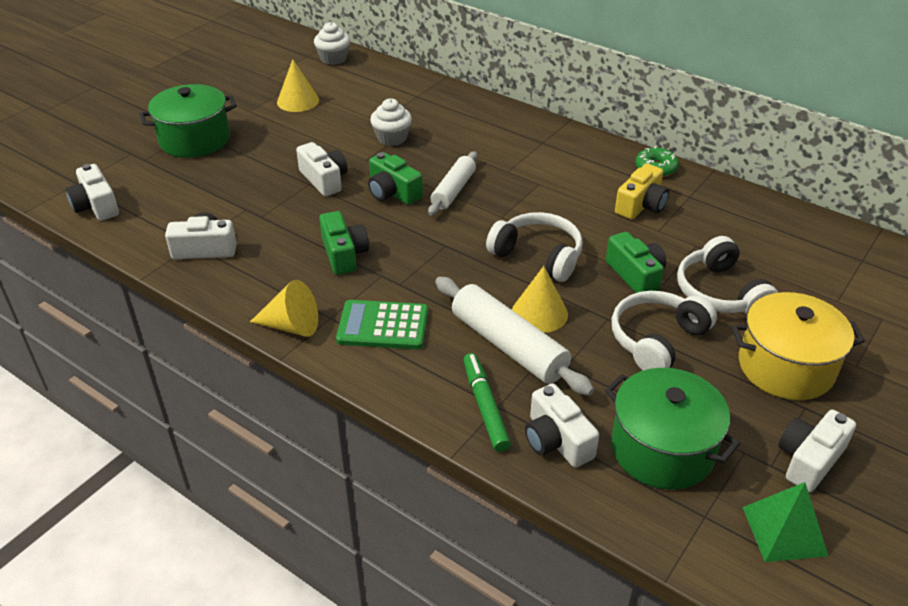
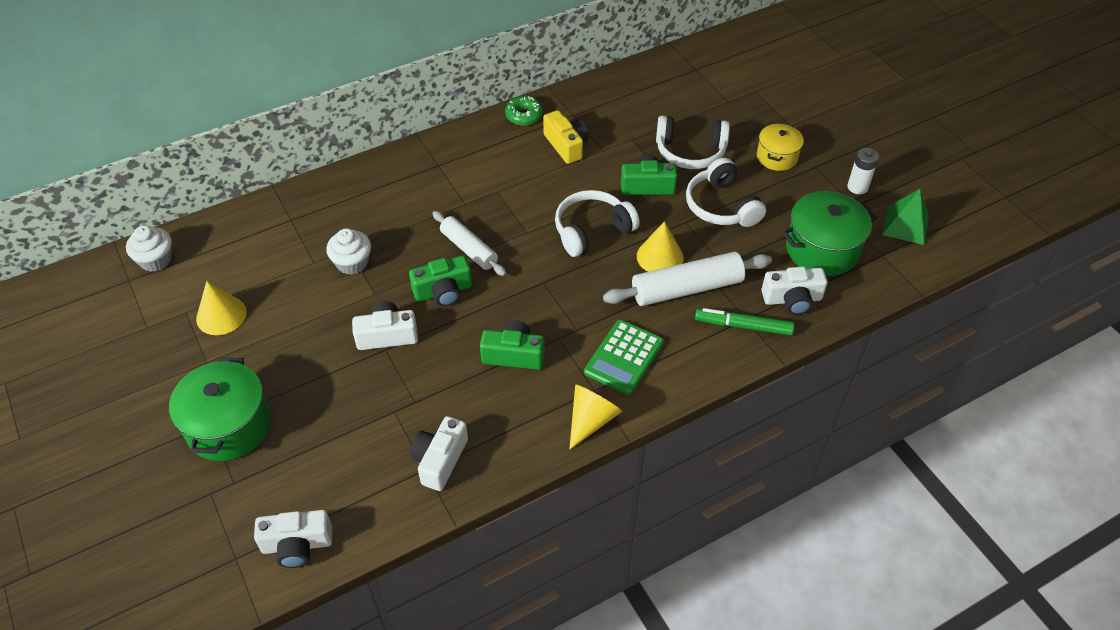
camera: 65 degrees left, 10 degrees up
(785, 367) = (777, 157): yellow pot -> yellow pot, size x0.61
(809, 460) = (857, 187): white camera -> white battery

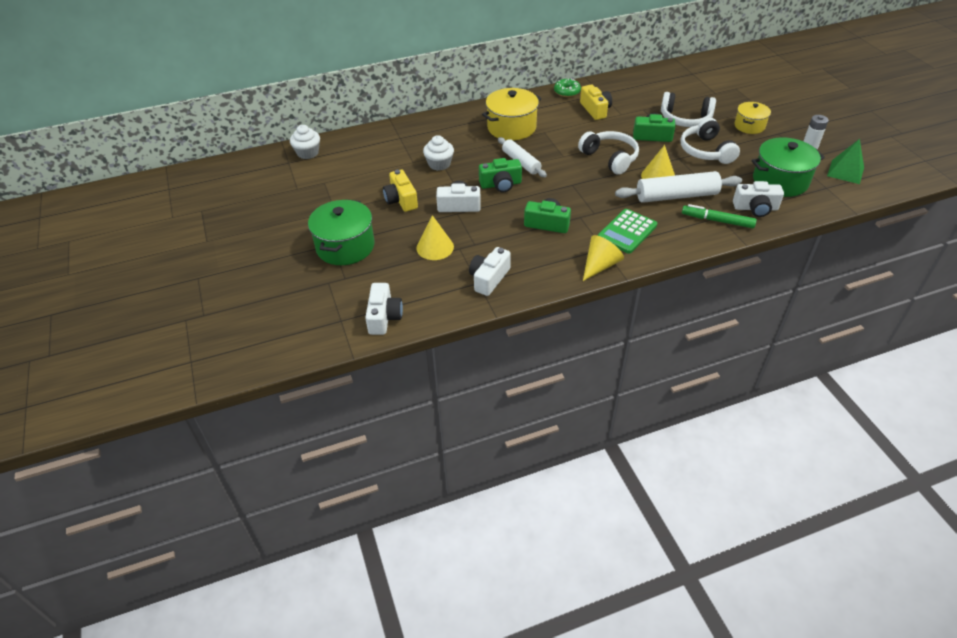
camera: 10 degrees right, 5 degrees down
(221, 315) = (347, 186): yellow cone -> yellow cone (435, 247)
(297, 545) = (384, 317): white camera -> white camera turned 90 degrees counterclockwise
(302, 333) = (401, 200): none -> yellow camera
(450, 187) = (511, 127): none -> yellow pot
(592, 230) = (610, 158): white headphones -> white headphones turned 75 degrees clockwise

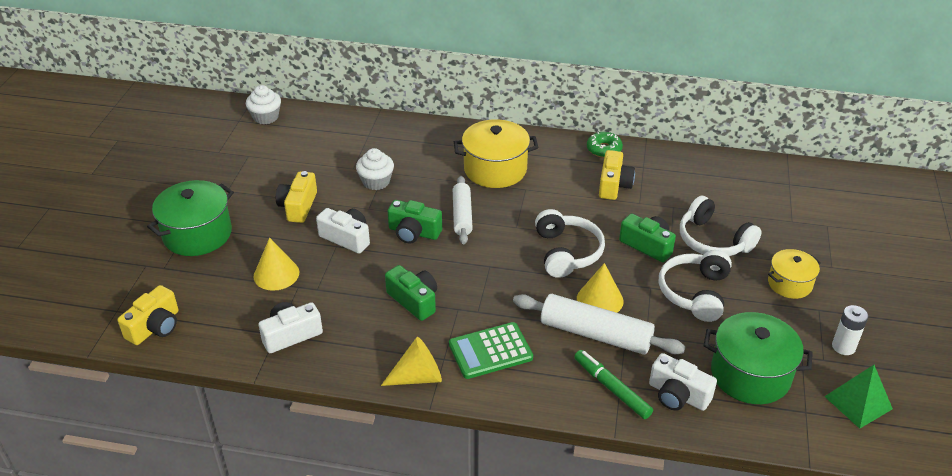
camera: 30 degrees right, 5 degrees down
(384, 317) = (155, 327): white camera -> yellow camera

